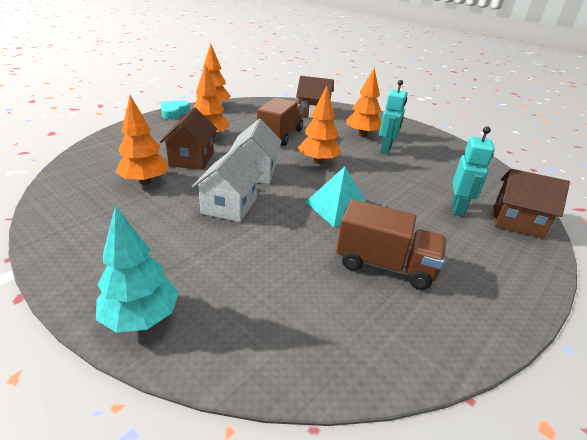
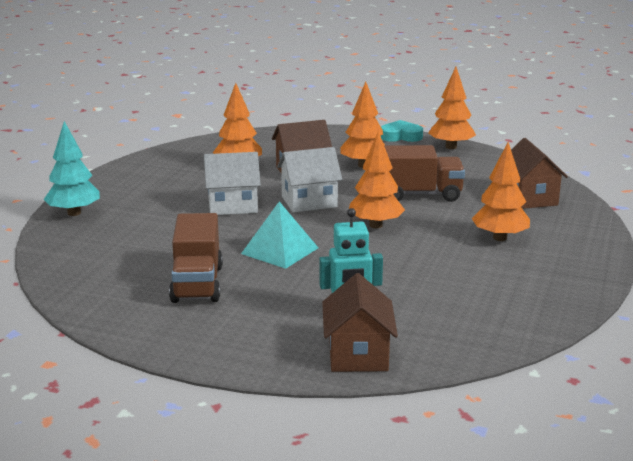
camera: 70 degrees right, 10 degrees down
(386, 149) = (470, 258): turquoise robot -> none

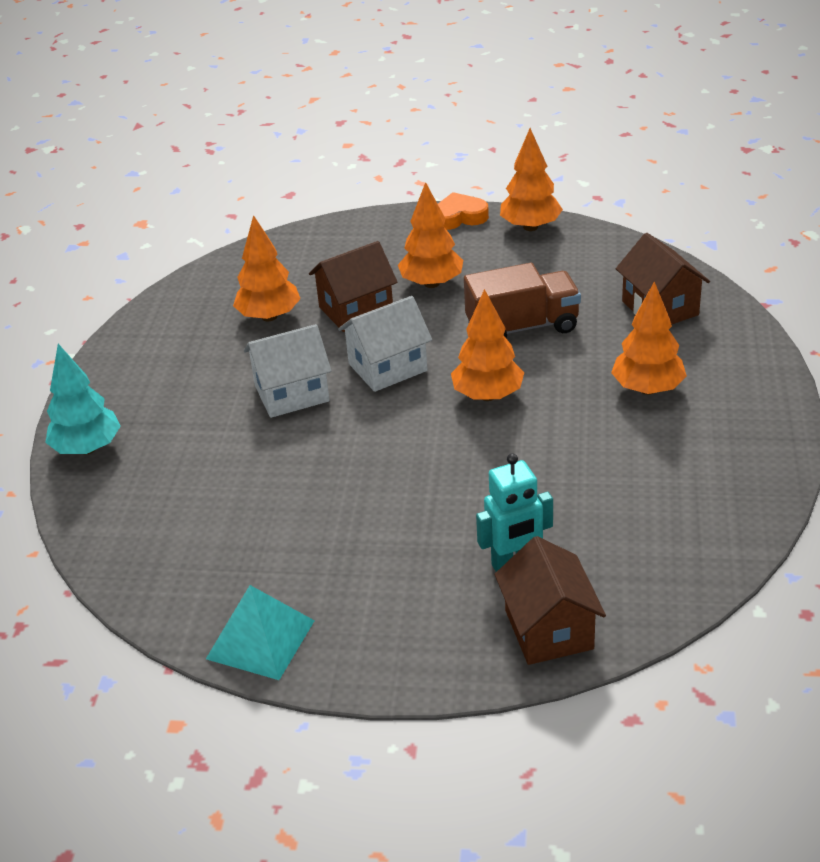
camera: 10 degrees left, 15 degrees up
(197, 284) = (305, 548): brown truck -> none
(280, 250) = (385, 466): turquoise pyramid -> turquoise pyramid (260, 639)
(401, 136) = (459, 217): turquoise heart -> orange heart

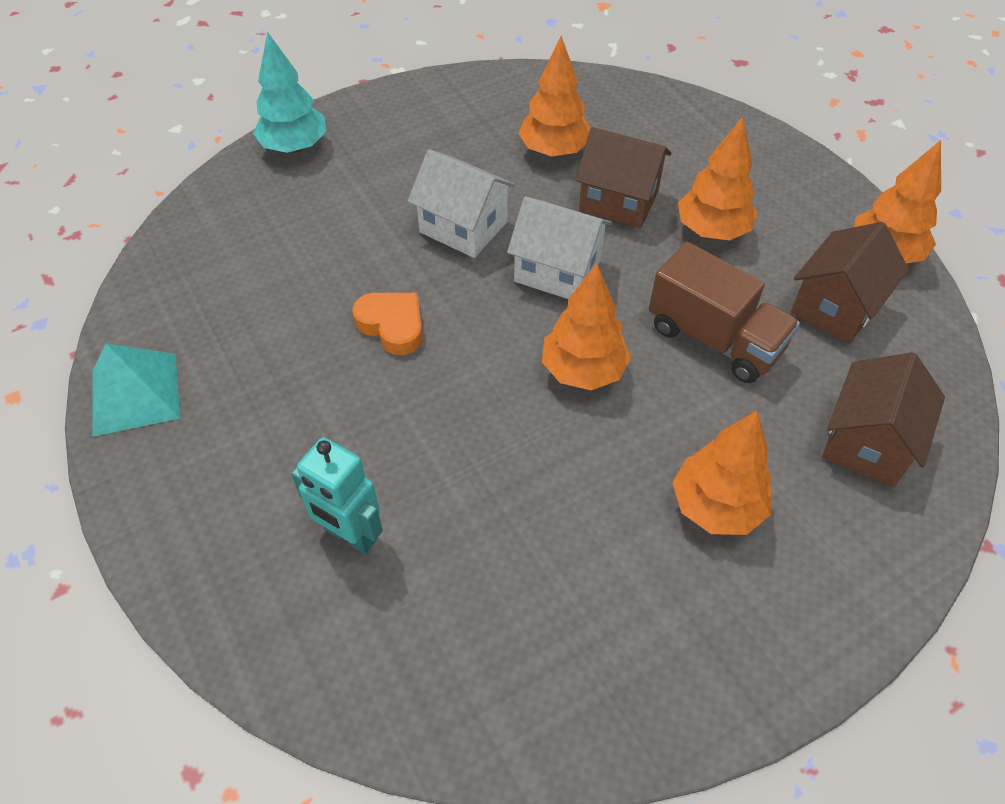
camera: 50 degrees right, 15 degrees up
(459, 217) = (836, 191): orange heart -> orange heart (392, 325)
(549, 629) = (274, 620): brown house -> brown house (835, 307)

